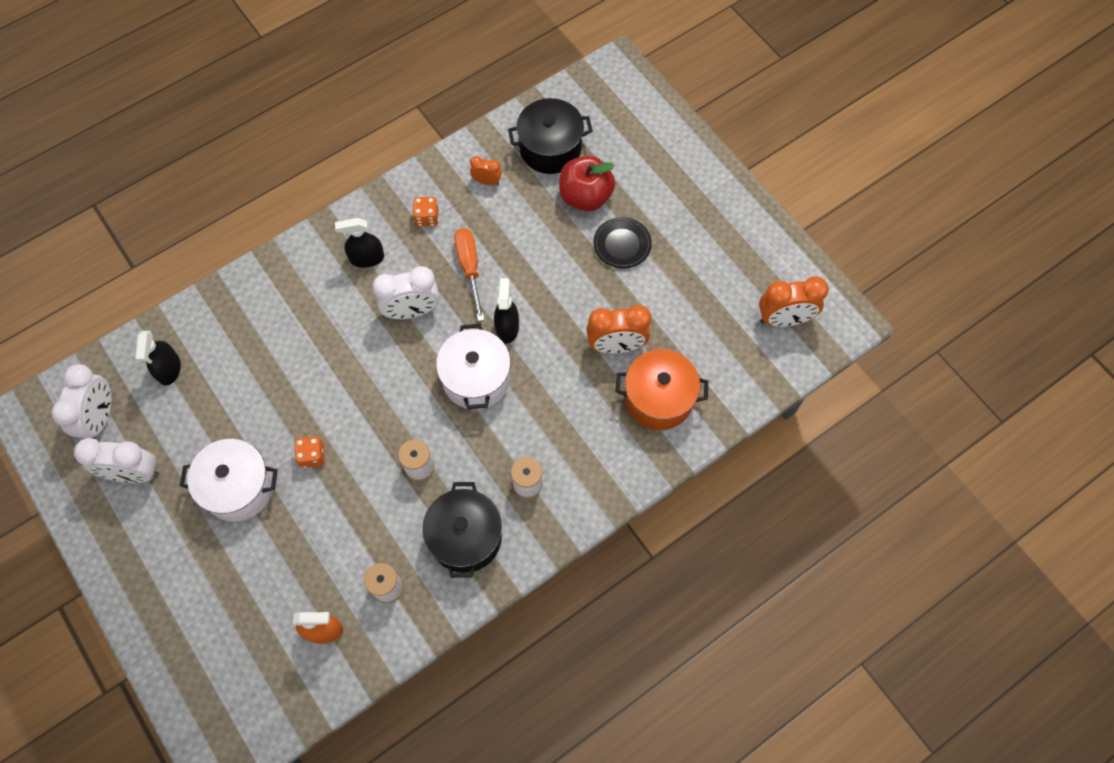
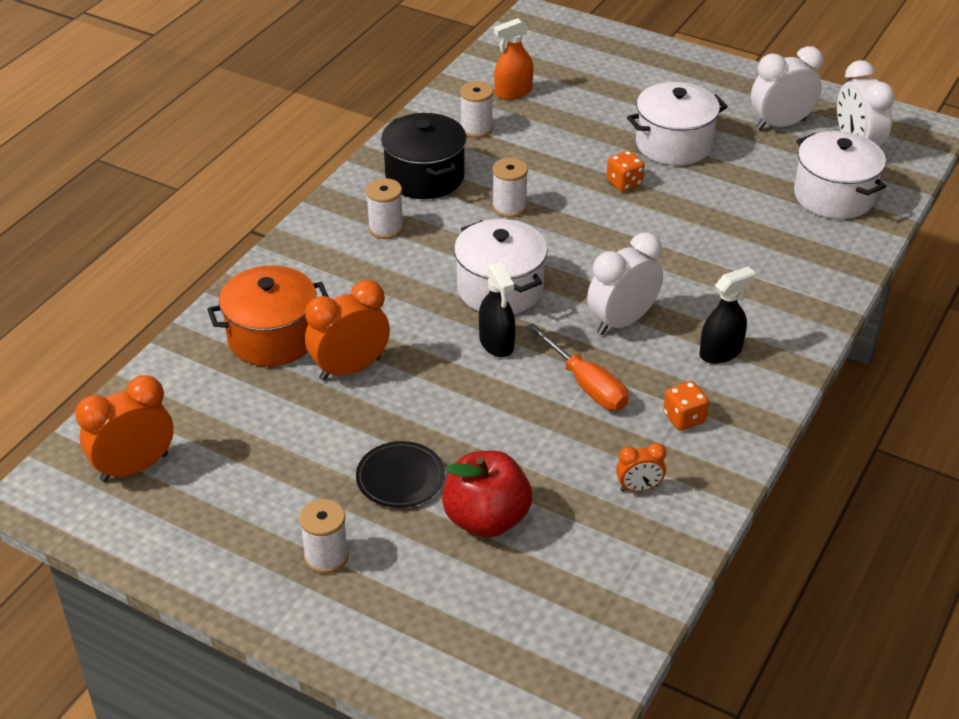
camera: 155 degrees right, 25 degrees down
(169, 369) = (833, 196): black spray bottle -> white pot
(550, 148) = (579, 565): black pot -> none
(687, 209) = (326, 556): none -> white spool

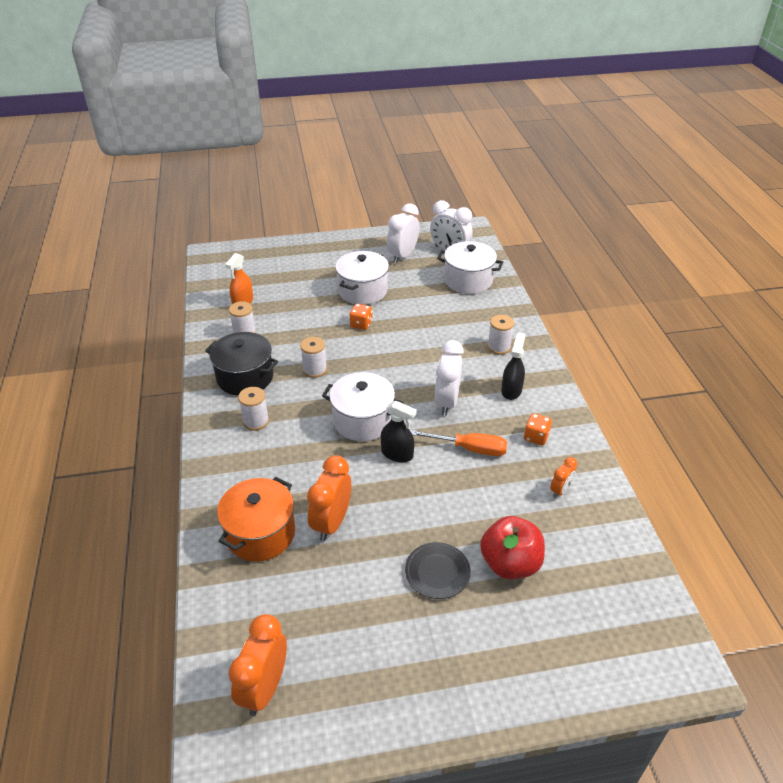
camera: 40 degrees left, 0 degrees up
(326, 556) = (452, 655): white spool -> white spool (499, 347)

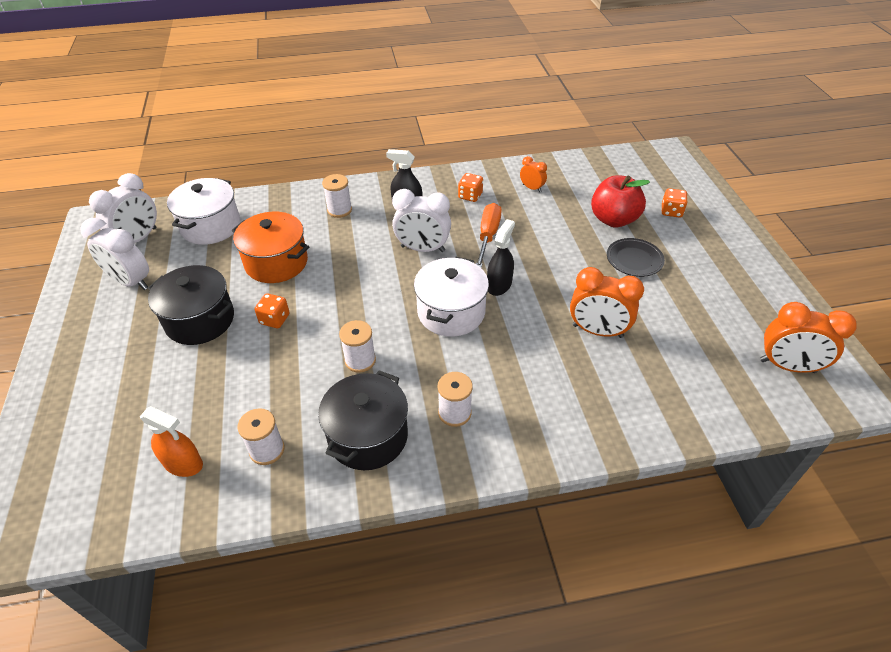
camera: 90 degrees left, 5 degrees up
(260, 533) = (624, 388): orange pot -> orange pot (276, 262)
(362, 291) = (200, 320): white pot -> black pot
(535, 632) = (671, 211): none -> orange dice

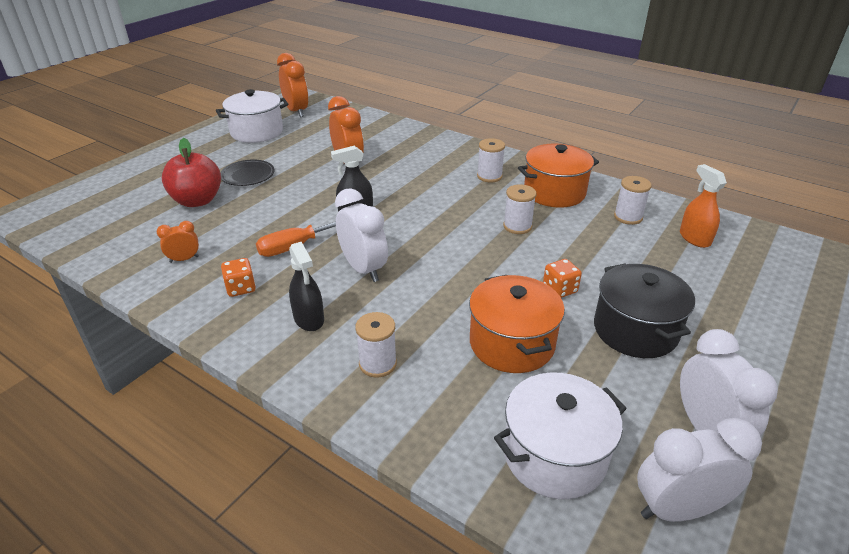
camera: 135 degrees left, 10 degrees down
(368, 436) = (554, 192): black pot -> orange pot
(451, 312) = (415, 217): white pot -> white pot (257, 132)
(531, 188) = (184, 259): orange clock -> orange clock turned 75 degrees clockwise
(671, 211) = (155, 182): orange dice -> none

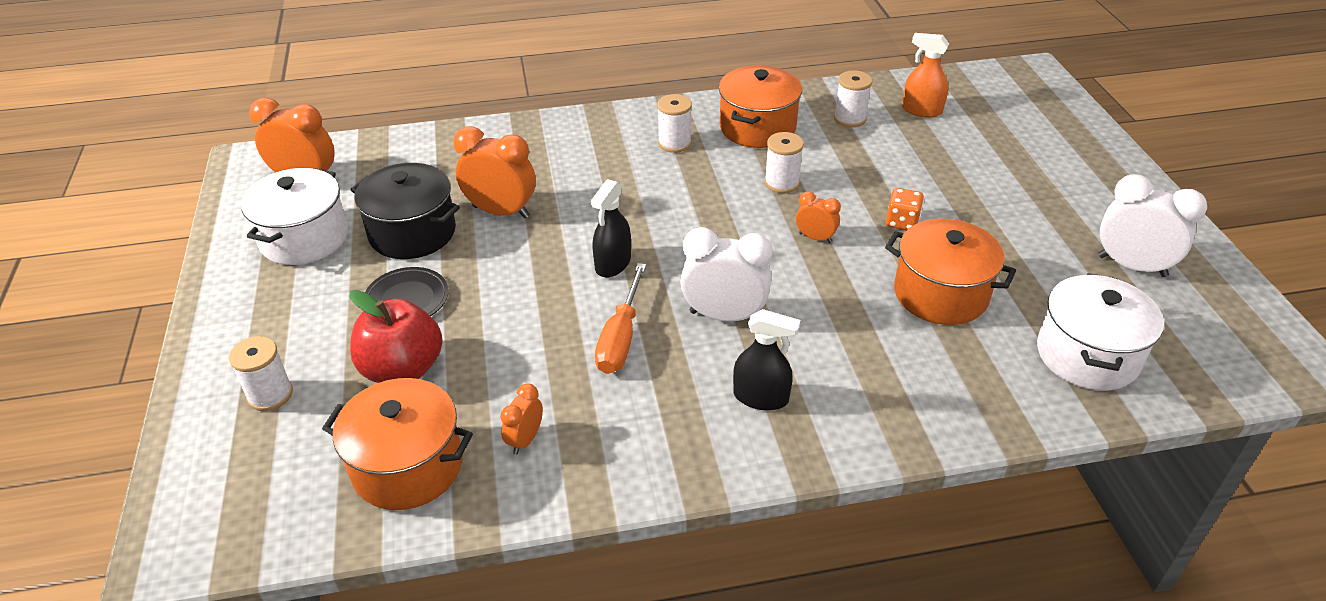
camera: 45 degrees left, 5 degrees up
(131, 237) = (407, 466): none -> orange pot
(241, 288) = (645, 420): orange dice -> none
(377, 364) = (880, 388): white spool -> white spool (270, 395)
(486, 264) = (815, 238): none -> orange clock
(635, 330) = (996, 221): black pot -> black pot (412, 233)
(678, 509) = (1187, 331): white clock -> none

